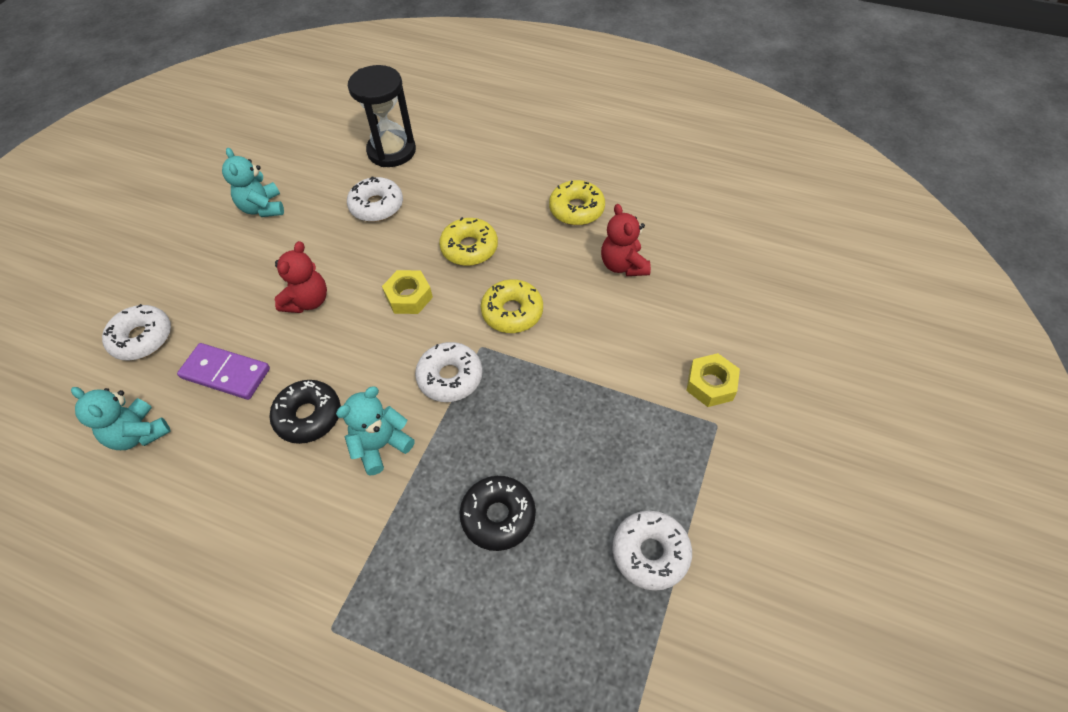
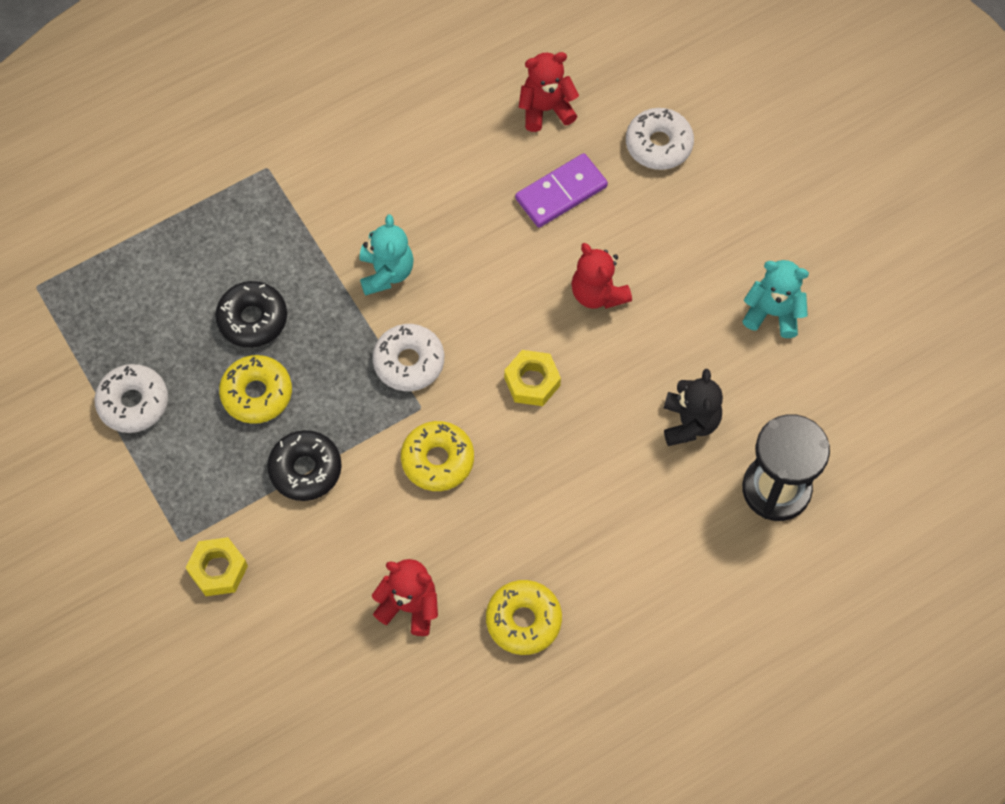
camera: 125 degrees right, 10 degrees up
(139, 433) = (546, 109): turquoise teddy bear -> red teddy bear
(308, 416) = (461, 234): black donut -> black donut (305, 469)
(376, 206) = (689, 422): white donut -> black teddy bear
(469, 248) = (553, 475): yellow donut -> yellow donut (257, 393)

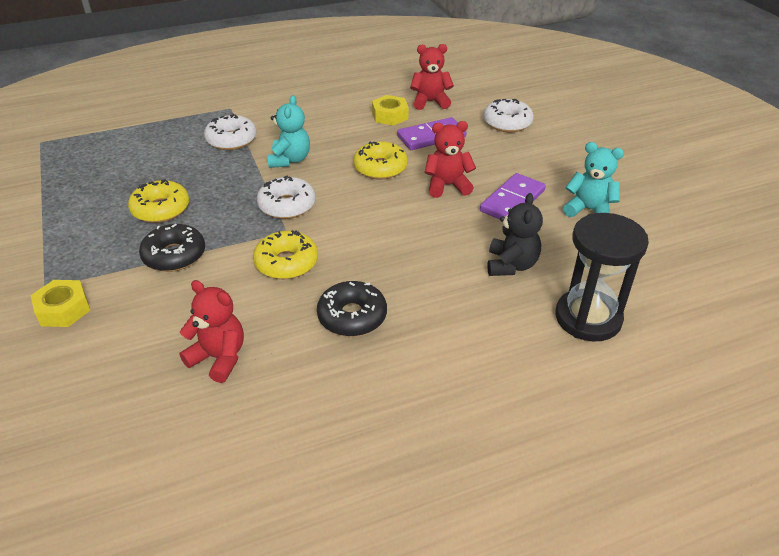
camera: 10 degrees right, 25 degrees down
(133, 403) = (65, 203): white donut -> white donut (231, 140)
(252, 319) = (180, 172): black donut -> black donut (352, 316)
(523, 620) = (323, 384): yellow donut -> yellow donut (380, 168)
(532, 381) = (381, 226): yellow nut -> yellow nut (390, 116)
(598, 293) = (447, 186): red teddy bear -> red teddy bear turned 105 degrees clockwise
(681, 310) = (512, 201): none -> purple domino

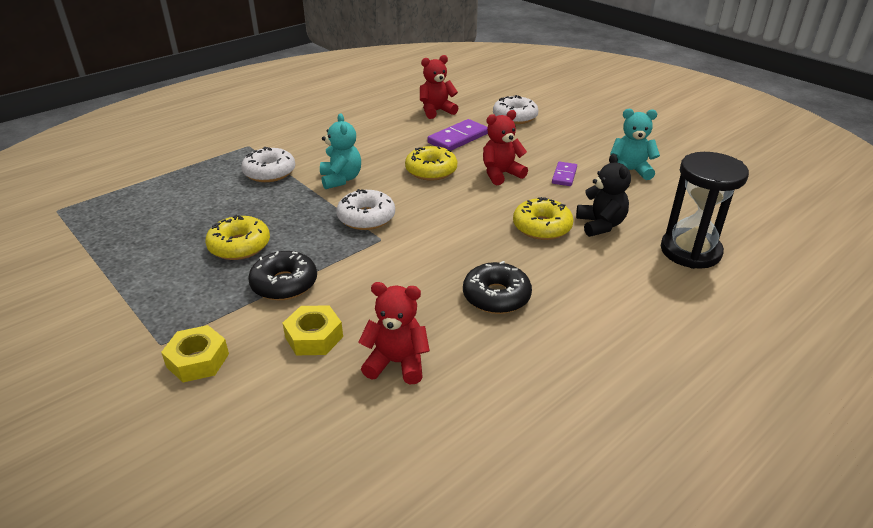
camera: 20 degrees left, 5 degrees down
(286, 263) = (402, 266): yellow donut -> yellow donut (542, 227)
(390, 116) = (408, 128): yellow nut -> yellow nut (314, 337)
(512, 201) = (564, 176): purple domino -> purple domino, size x0.61

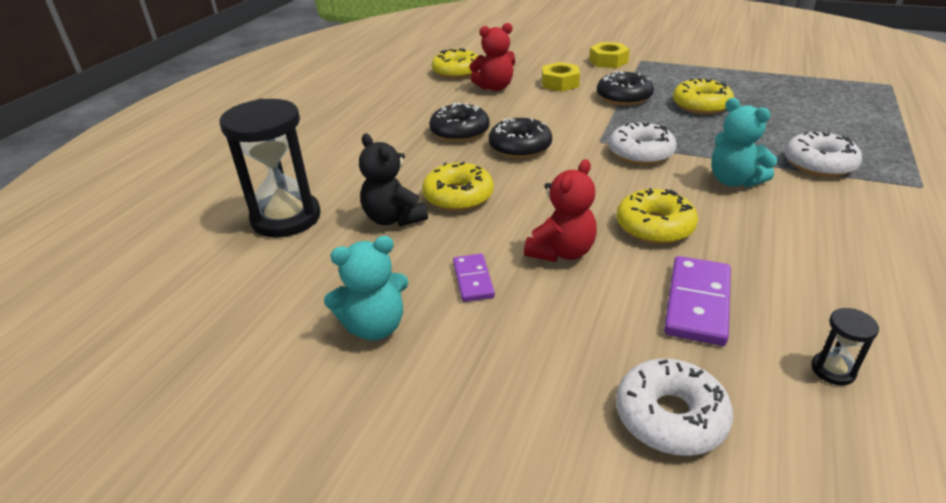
camera: 155 degrees right, 0 degrees up
(416, 431) = (457, 72): none -> yellow donut
(436, 111) = (833, 370): red teddy bear -> black hourglass
(454, 256) = (520, 147): none -> black donut

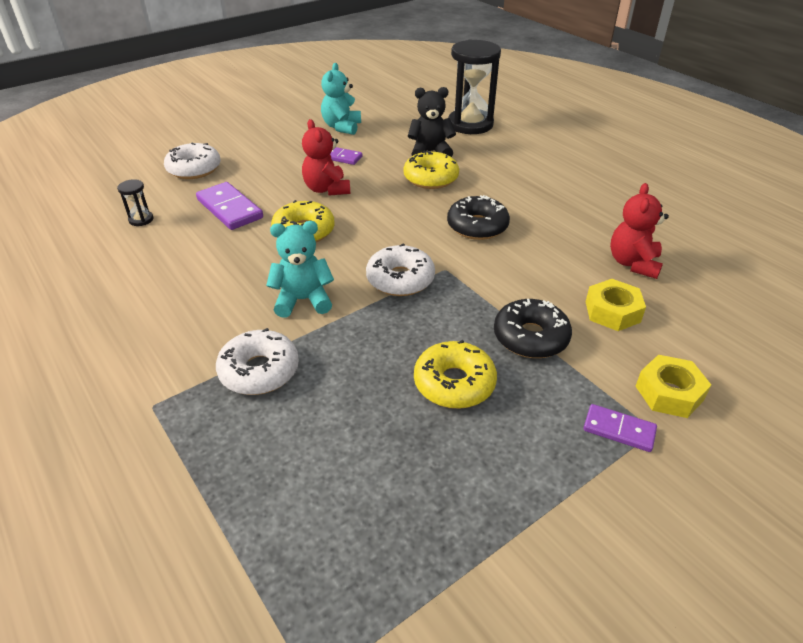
camera: 120 degrees right, 5 degrees up
(457, 72) = (703, 256): yellow donut -> none
(459, 132) = (536, 210): black donut -> none
(655, 66) = (619, 430): none -> purple domino

